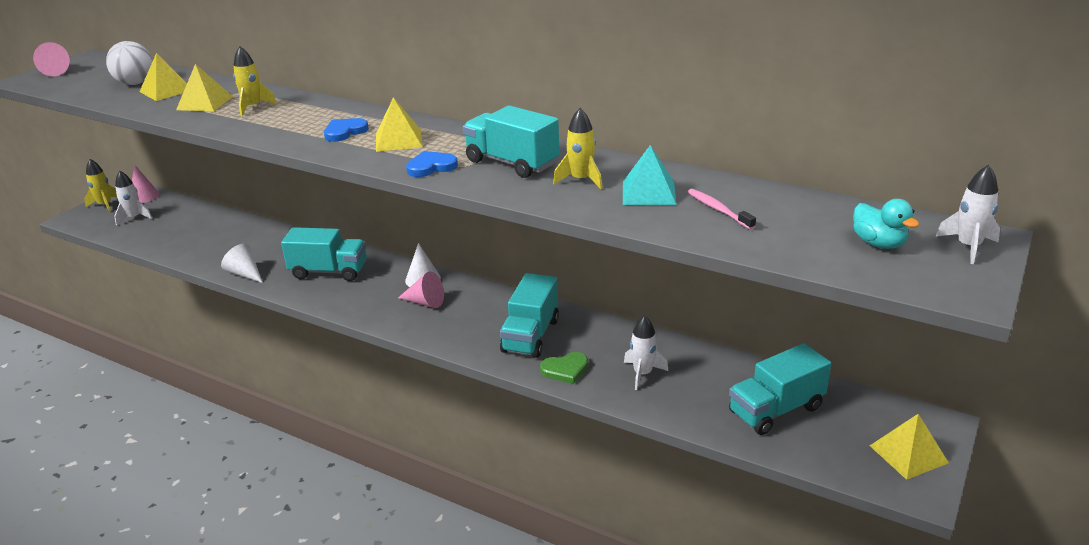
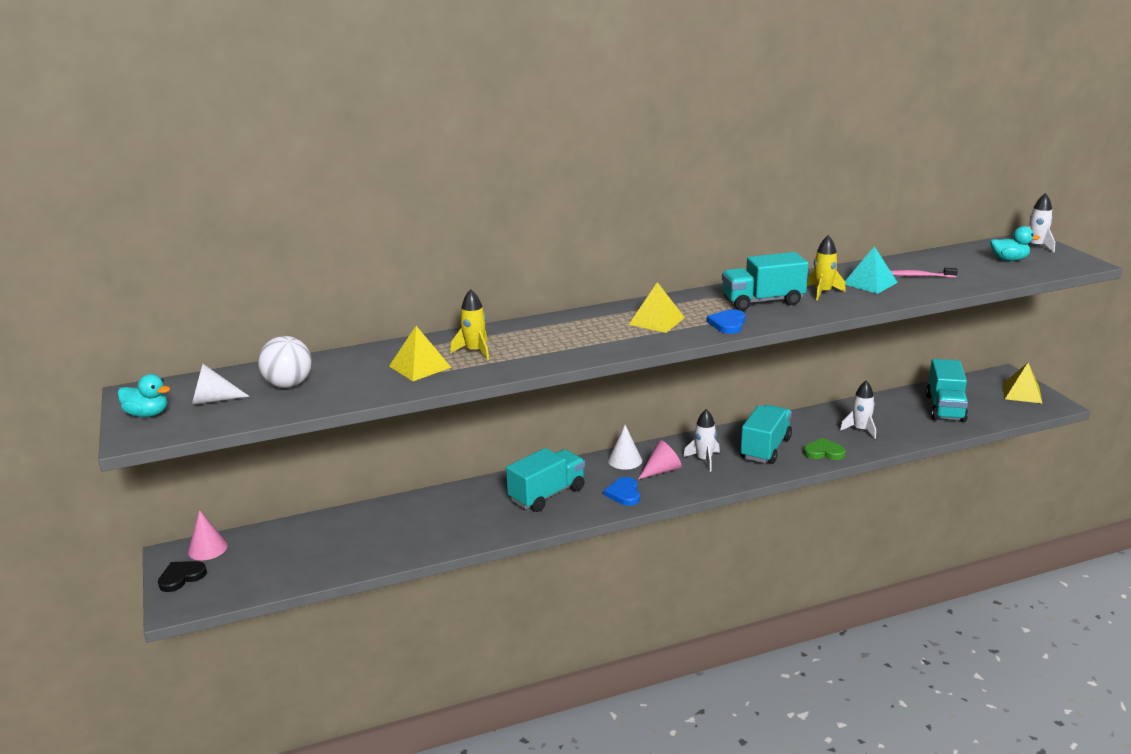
camera: 50 degrees left, 5 degrees down
(58, 71) = (147, 414): pink cone -> turquoise duck
(105, 205) = (181, 577): yellow rocket -> black heart
(134, 218) = (250, 566): white rocket -> white rocket (704, 460)
(166, 90) = (345, 375): yellow pyramid -> none
(245, 273) = (484, 535): white cone -> white cone (213, 400)
(344, 132) = (604, 333): blue heart -> blue heart (624, 493)
(530, 336) = (765, 448): turquoise truck -> turquoise truck turned 120 degrees counterclockwise
(565, 370) = (823, 452): green heart -> green heart turned 105 degrees counterclockwise

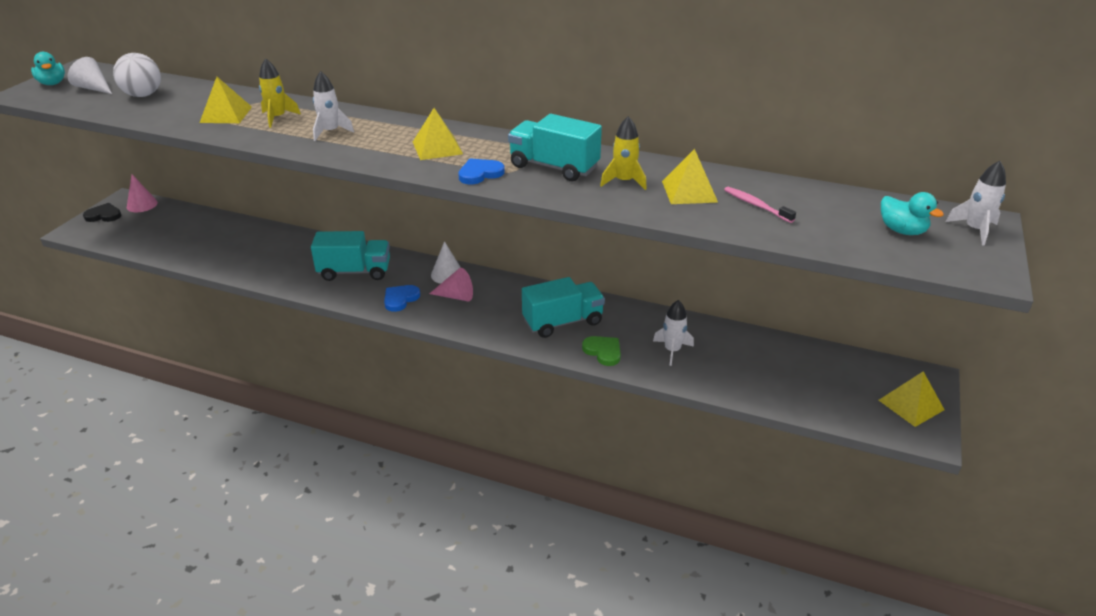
camera: 40 degrees right, 10 degrees up
(704, 460) = (500, 305): white rocket -> white rocket (330, 132)
(870, 283) = (689, 191): turquoise pyramid -> yellow pyramid
(945, 408) = (794, 375): turquoise truck -> none

